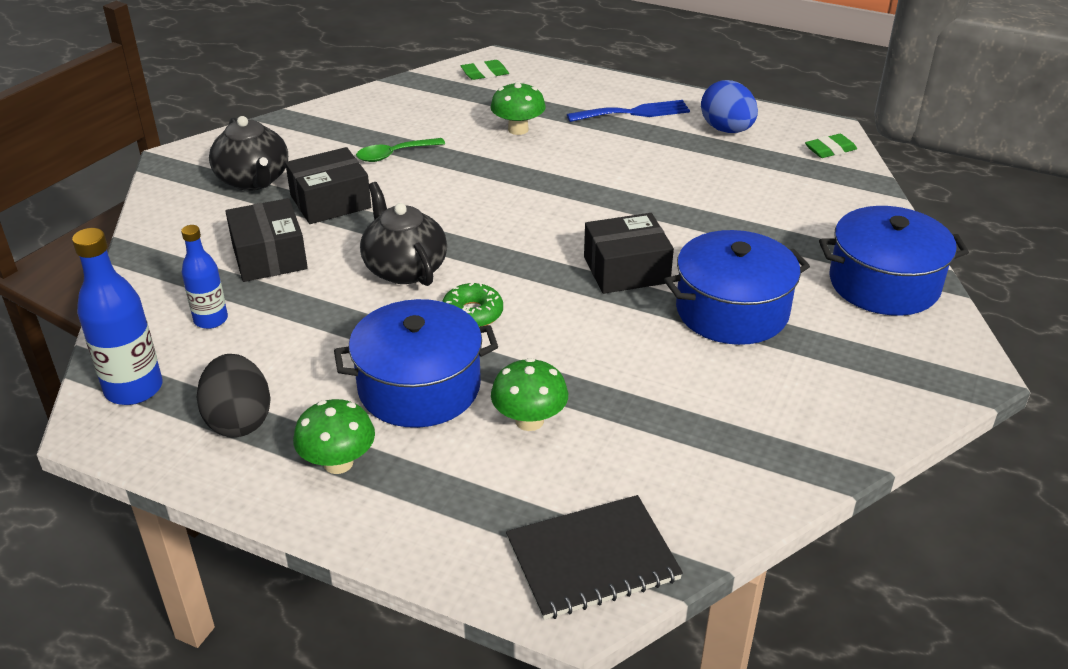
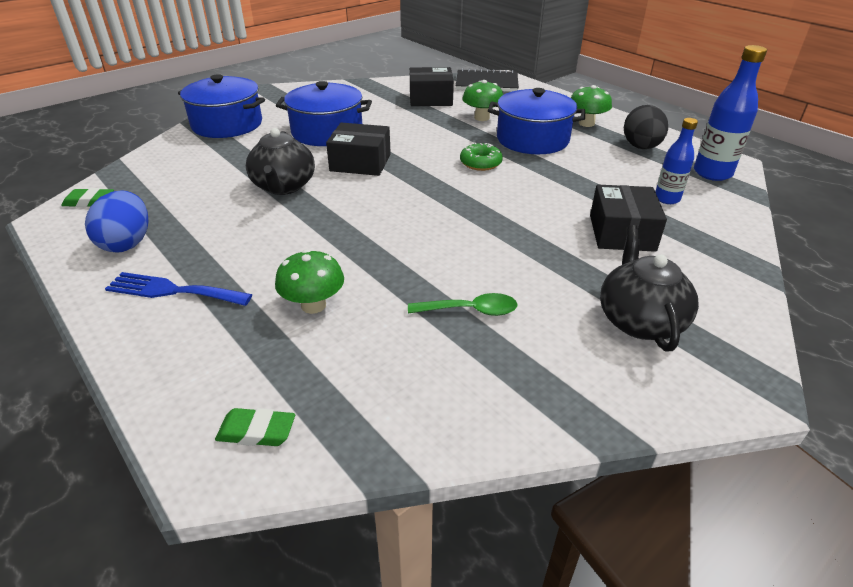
camera: 155 degrees left, 0 degrees up
(330, 202) = (557, 270): black box -> black box (430, 99)
(404, 268) = (513, 198): black teapot -> black teapot (283, 186)

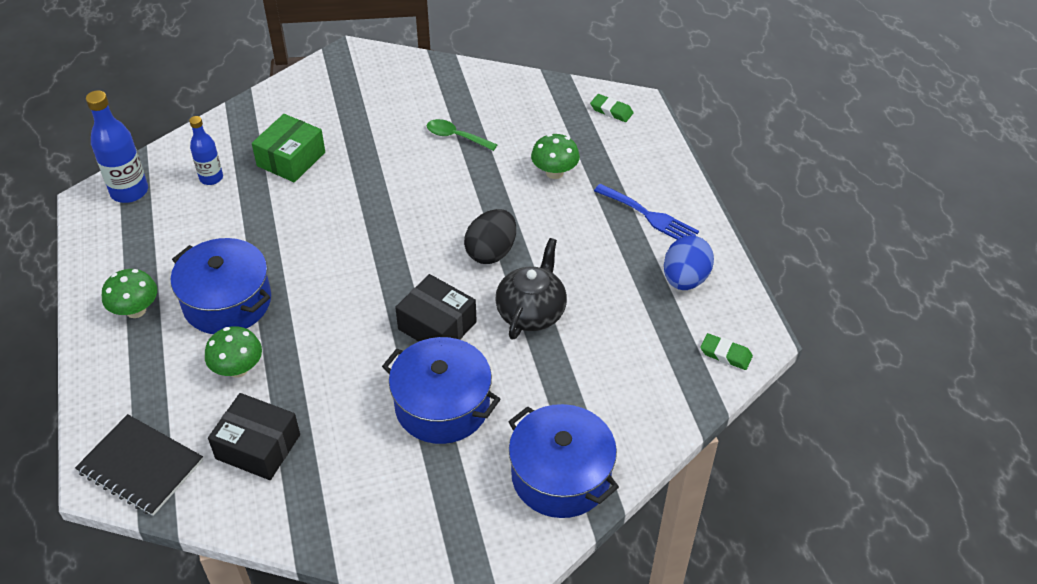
camera: 155 degrees left, 10 degrees up
(480, 163) = (318, 281): green donut -> none
(621, 233) = (291, 159): black box -> green box
(639, 320) = (361, 99): black teapot -> none
(641, 147) = (138, 248): black egg -> black egg (491, 252)

